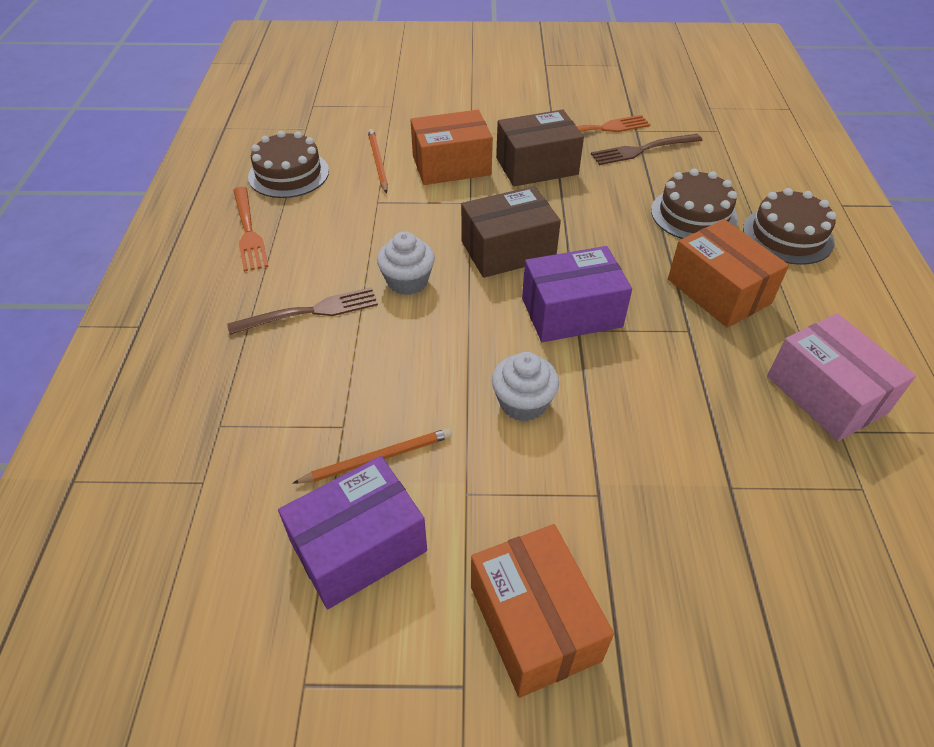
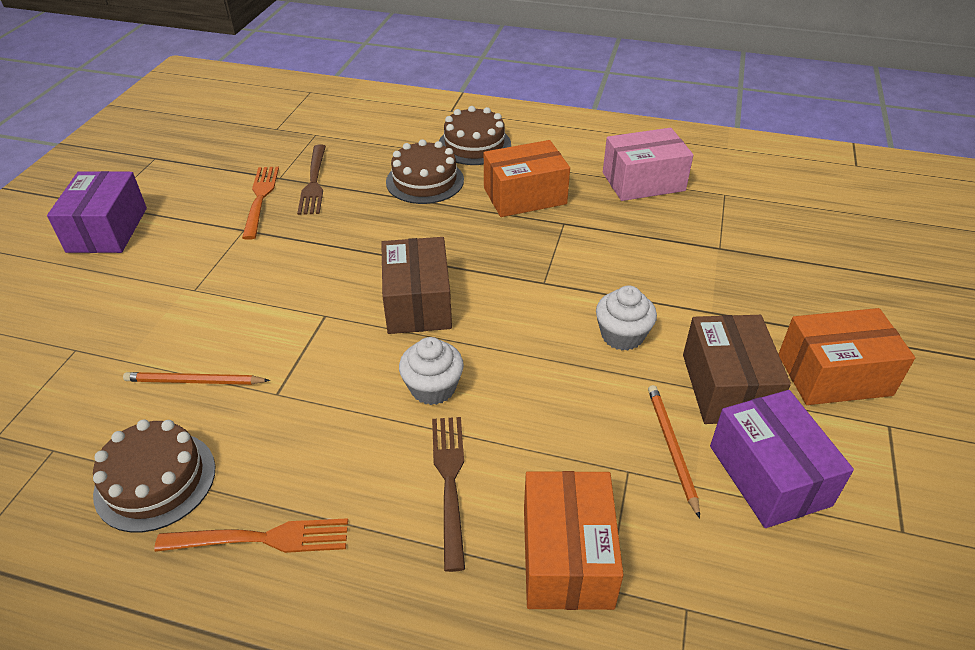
camera: 75 degrees left, 5 degrees down
(451, 165) = (247, 317): orange box -> orange box (567, 556)
(537, 166) = (293, 254): brown box -> brown box (727, 387)
(571, 312) = (521, 281): purple box -> purple box (107, 230)

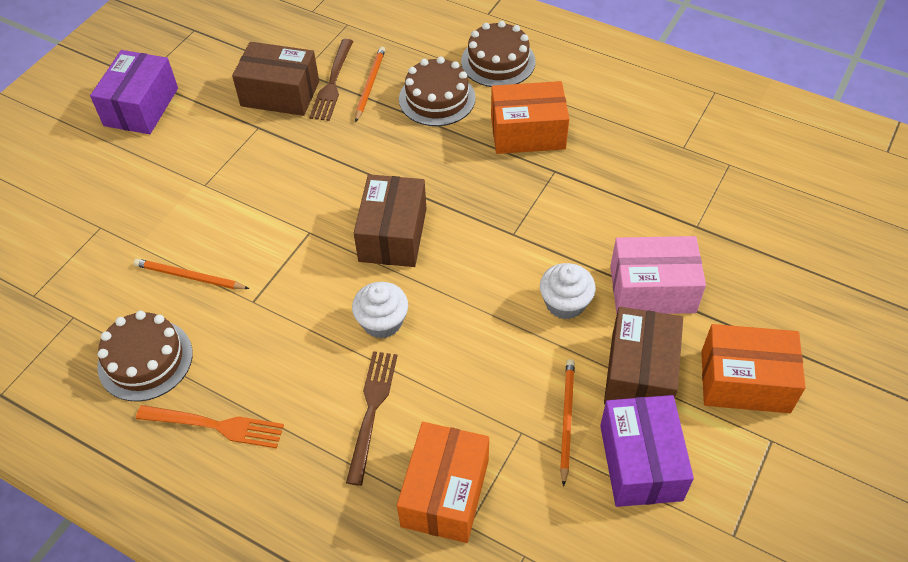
camera: 15 degrees right, 10 degrees up
(260, 198) = (280, 94): orange fork -> brown box
(353, 178) = (370, 84): none -> orange pencil
(643, 181) = (652, 135): pink box -> pink box (652, 289)

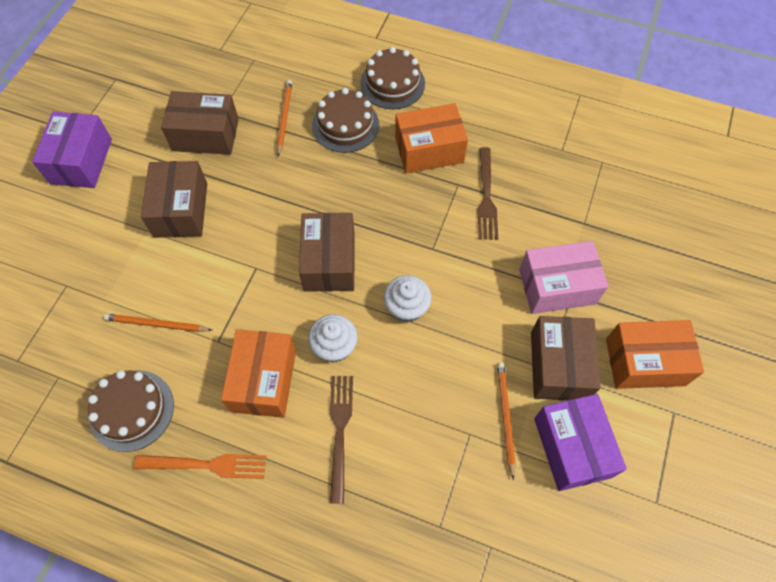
camera: 10 degrees left, 10 degrees up
(238, 165) = (181, 210): none -> brown box
(332, 83) = (251, 120): brown fork -> brown fork (486, 197)
(445, 493) = (415, 499): orange box -> orange box (264, 380)
(565, 303) = (487, 309): white cupcake -> white cupcake (406, 307)

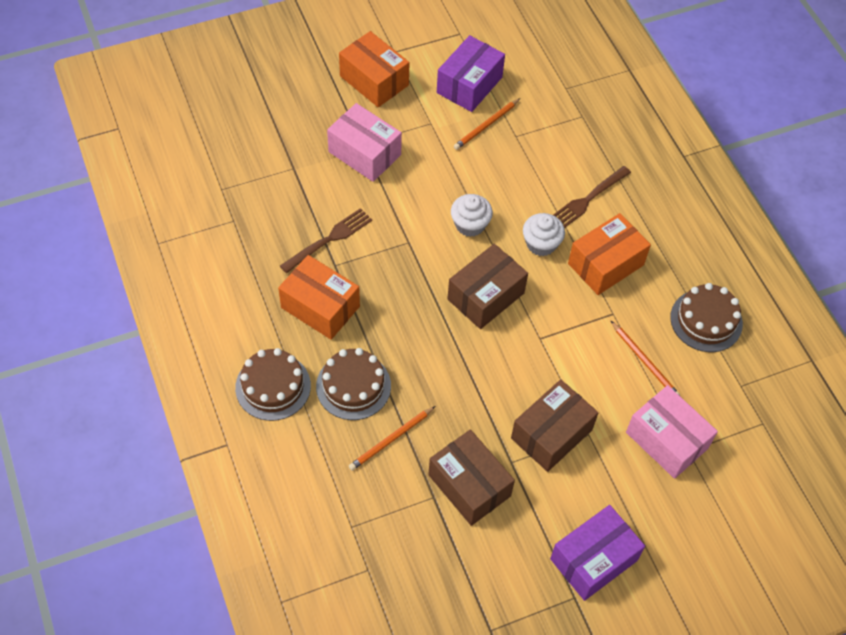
camera: 135 degrees left, 5 degrees down
(89, 278) = (667, 440): none -> pink box
(207, 465) = (684, 250): orange fork -> none
(558, 366) = (423, 120): brown box -> none

